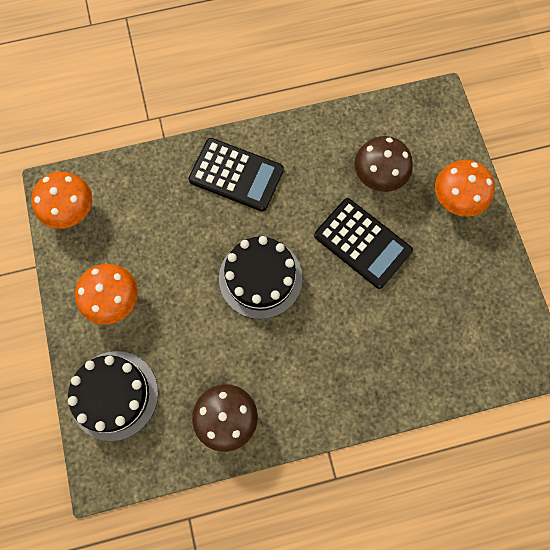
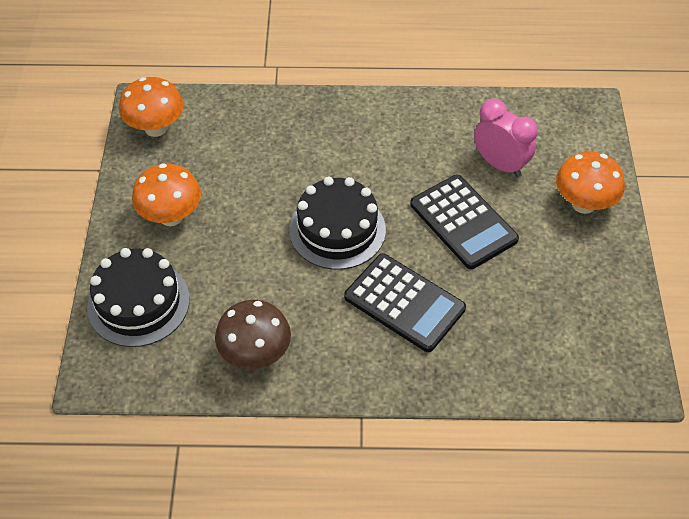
camera: 15 degrees right, 20 degrees down
(236, 175) = (342, 131): black calculator -> black calculator (404, 303)
(378, 177) = (500, 164): brown mushroom -> pink clock

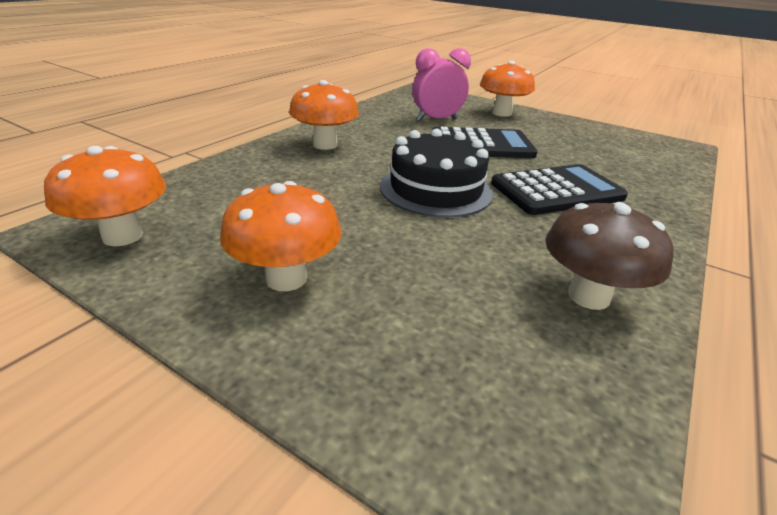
camera: 60 degrees left, 20 degrees down
(138, 303) = (419, 375): black cake -> none
(358, 128) = (325, 145): none -> orange mushroom

